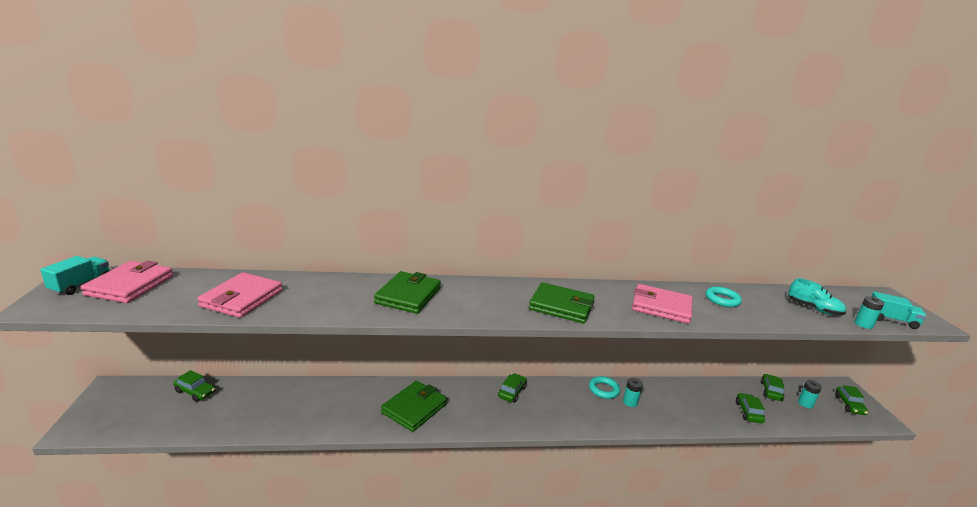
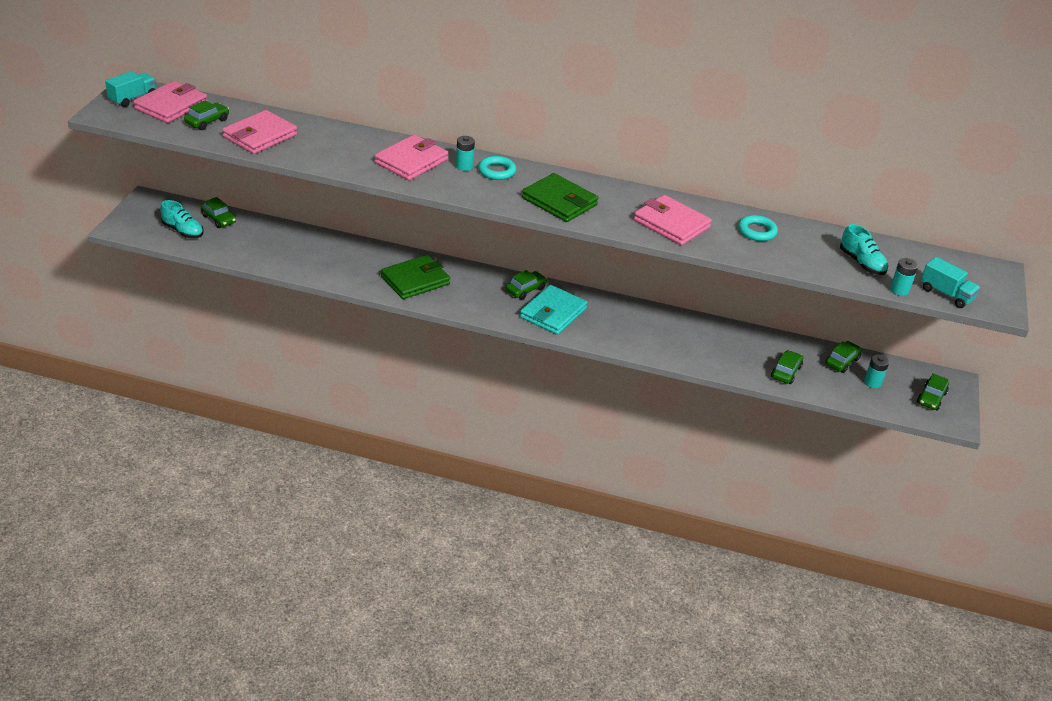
camera: 20 degrees right, 15 degrees up
(156, 414) = (183, 231): none -> turquoise shoe
(176, 294) = (207, 121): none -> green car
(408, 295) = (411, 161): green wallet -> pink wallet
(547, 408) = (553, 313): none -> turquoise wallet
(603, 390) = (632, 311): turquoise ring -> turquoise ring (497, 171)
(630, 402) = (652, 329): turquoise battery -> turquoise battery (464, 166)

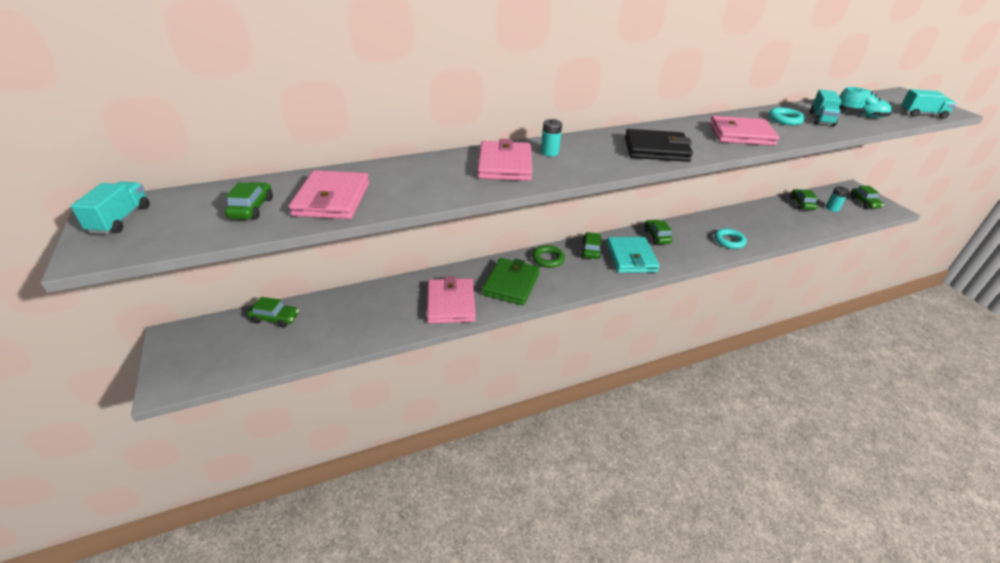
camera: 35 degrees left, 0 degrees up
(171, 106) = (185, 209): pink wallet -> pink wallet (451, 303)
(183, 231) = (249, 350): turquoise shoe -> none
(475, 278) = (548, 259): none -> green ring
(497, 171) = (578, 146): turquoise ring -> turquoise ring (729, 241)
(559, 202) = (656, 149): green wallet -> black wallet
(786, 372) = (793, 225): green car -> green car (657, 236)
(801, 247) = (821, 119): none -> turquoise truck
(899, 290) = (905, 121): turquoise battery -> none

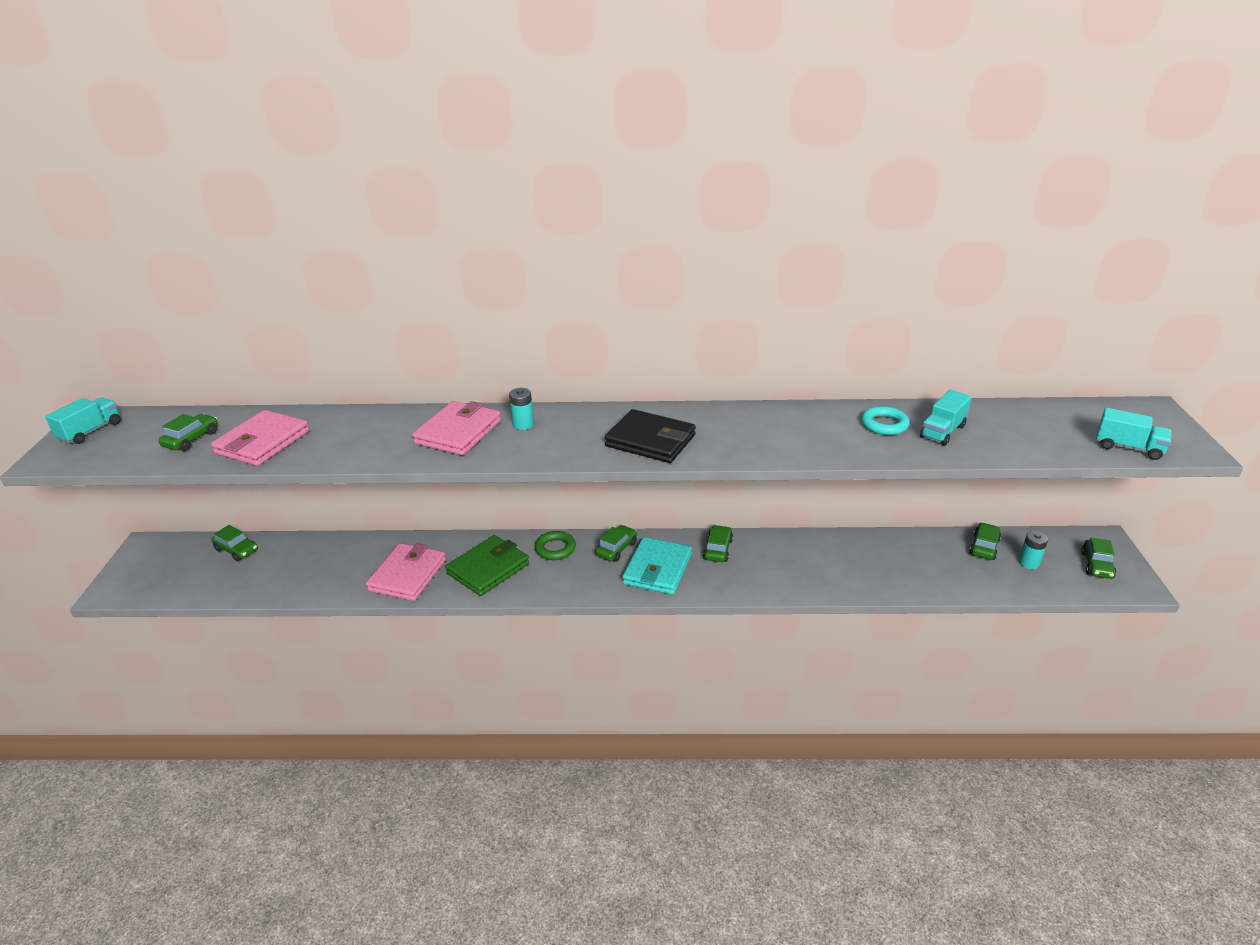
camera: 25 degrees right, 5 degrees down
(729, 241) = (812, 577): turquoise ring -> none
(741, 135) = (788, 437): pink wallet -> none
(860, 115) = (1016, 434): turquoise shoe -> none

